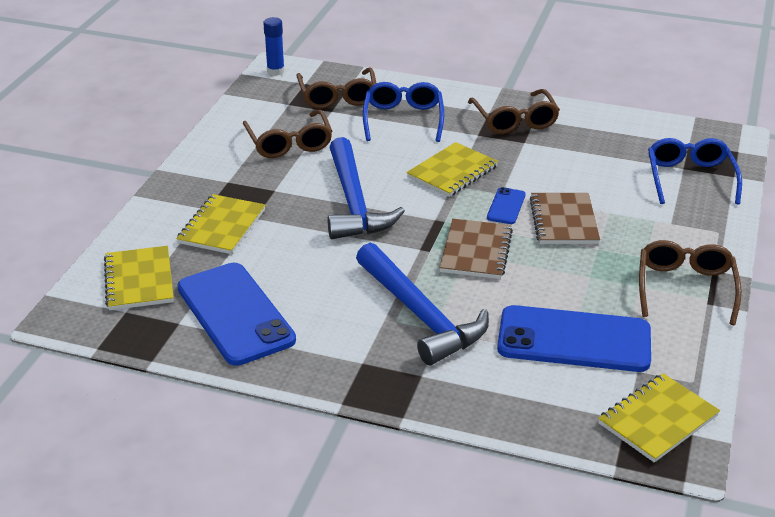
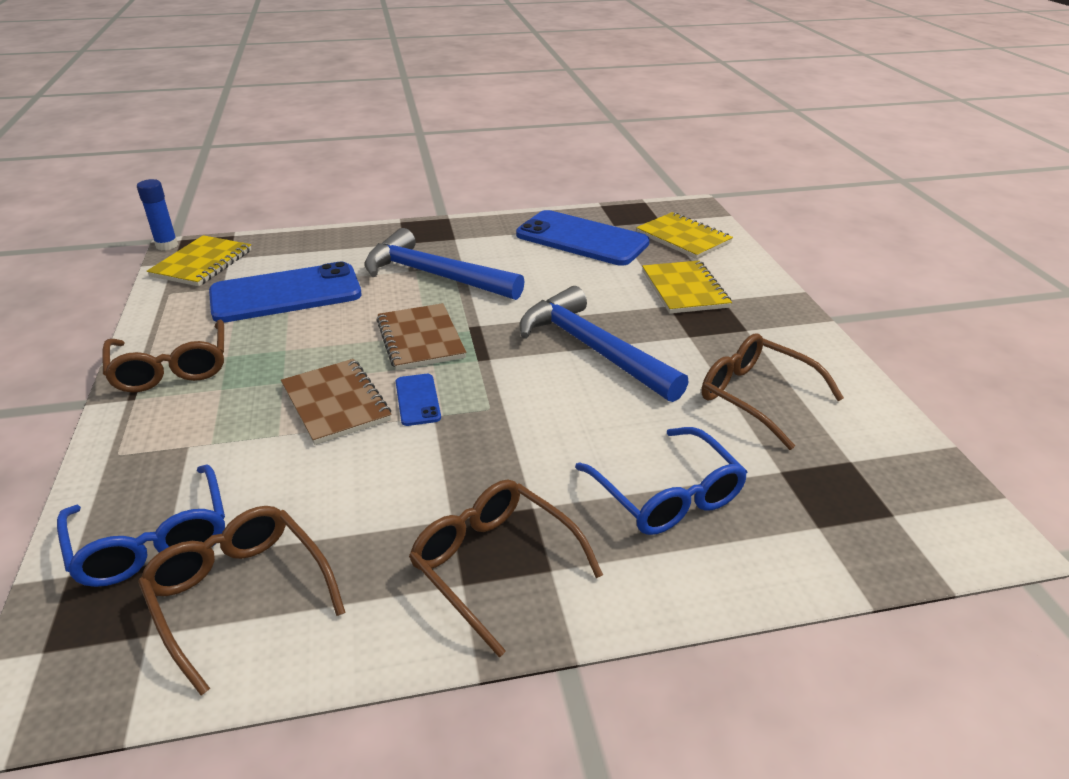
camera: 150 degrees right, 0 degrees up
(275, 71) = (972, 523): blue glue stick -> blue glue stick (167, 245)
(337, 96) = (810, 504): brown glasses -> brown glasses (240, 595)
(452, 172) = (518, 426): yellow notebook -> none

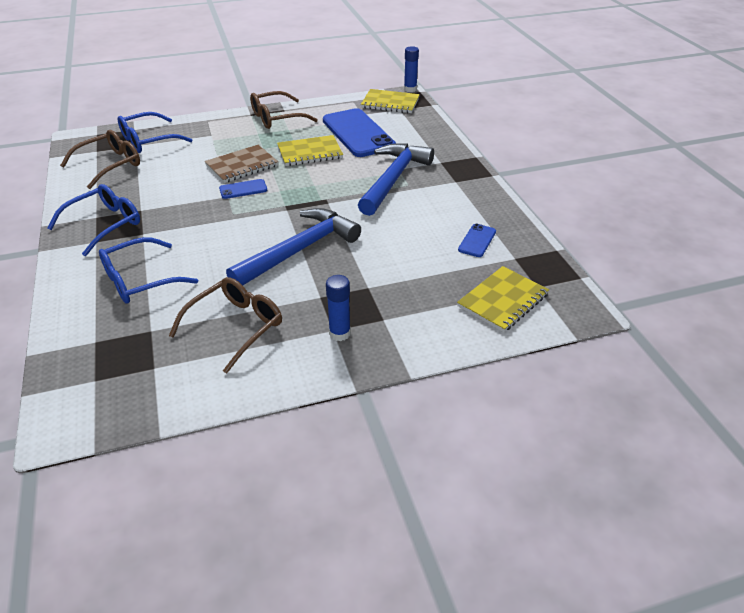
camera: 85 degrees right, 5 degrees up
(420, 339) = (308, 183): brown notebook -> none
(494, 565) = (104, 225): brown glasses -> blue glasses
(582, 239) = (477, 241): blue phone -> blue phone, size x0.45
(684, 289) = (397, 297): yellow notebook -> yellow notebook (310, 153)
(751, 325) = (339, 333): none -> blue glue stick

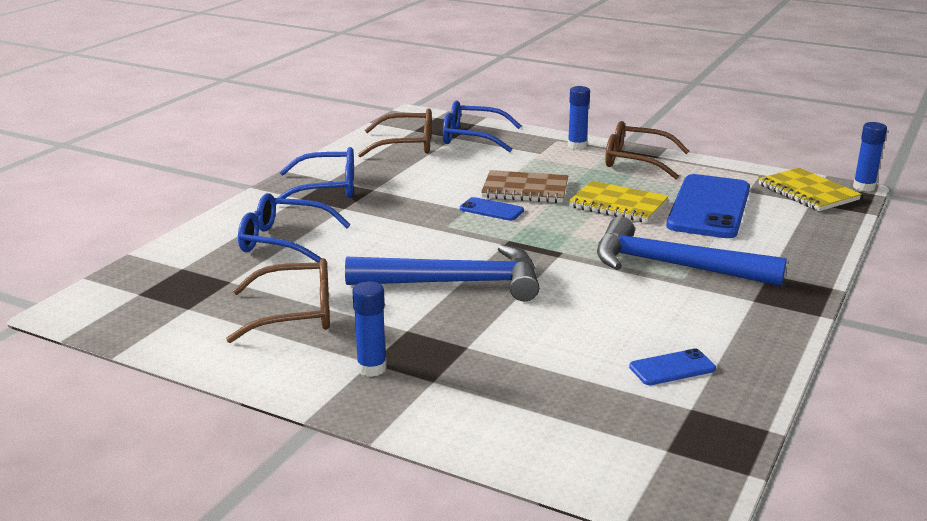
camera: 45 degrees right, 15 degrees down
(226, 121) = (577, 146): none -> blue glue stick
(393, 179) = (673, 266): blue hammer -> blue hammer turned 135 degrees counterclockwise
(502, 300) = (596, 438): yellow notebook -> none

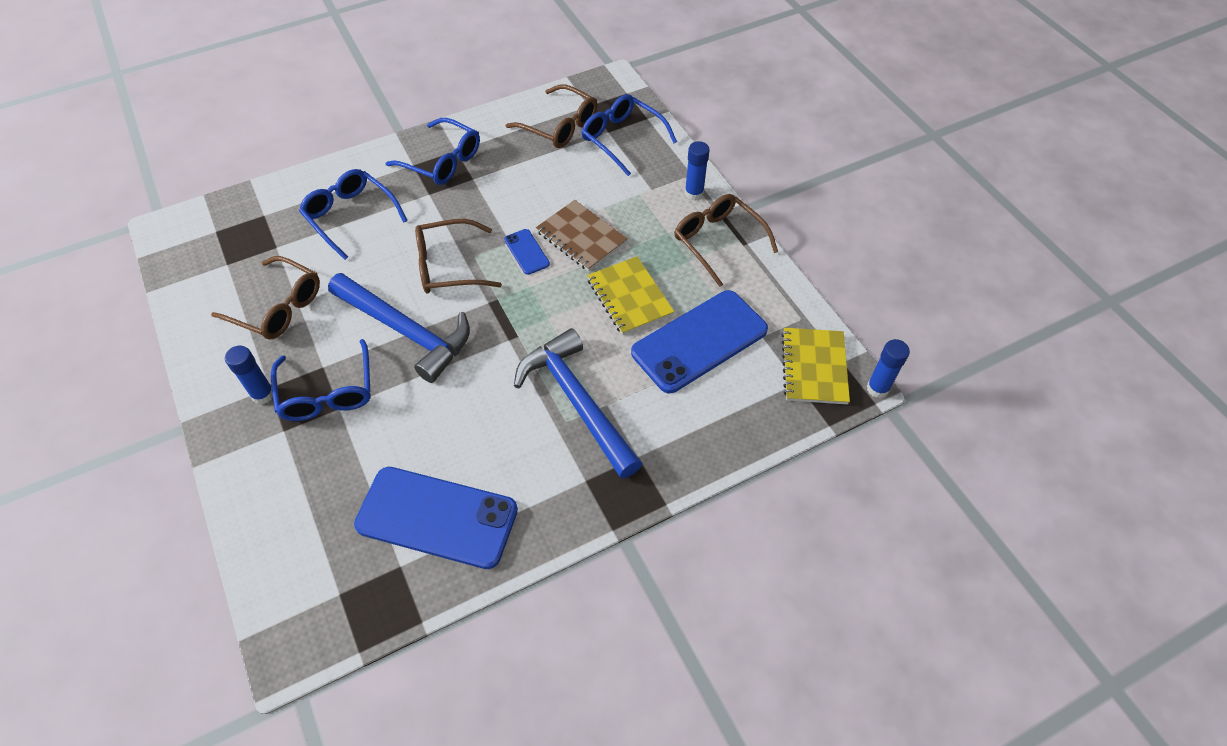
camera: 35 degrees right, 30 degrees up
(433, 237) = (448, 266): none -> brown glasses
(438, 342) = (327, 392): none -> blue glasses
(672, 368) = (437, 517): blue phone -> blue phone, size x2.23

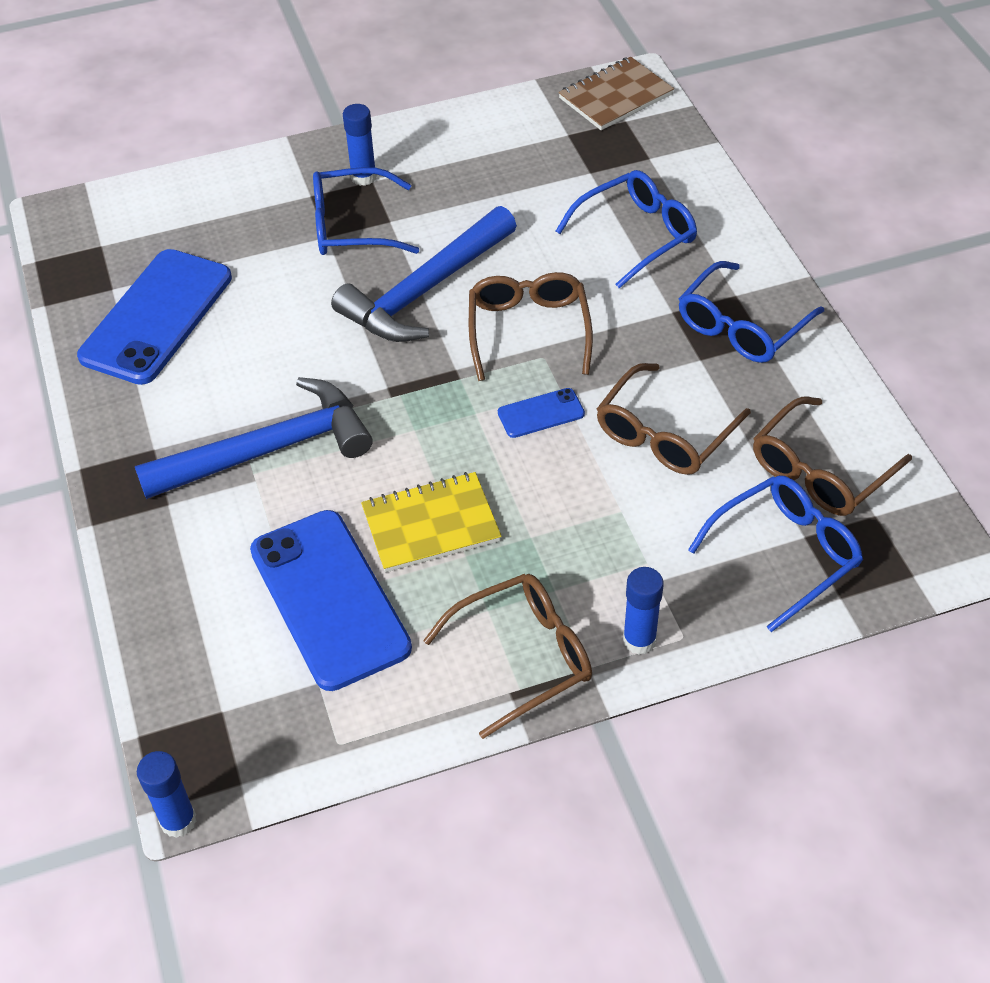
camera: 100 degrees right, 5 degrees down
(278, 307) = (489, 180): brown glasses -> brown glasses (664, 434)
(581, 237) = (560, 478): brown notebook -> brown notebook (615, 96)
(814, 367) = (242, 740): yellow notebook -> none

